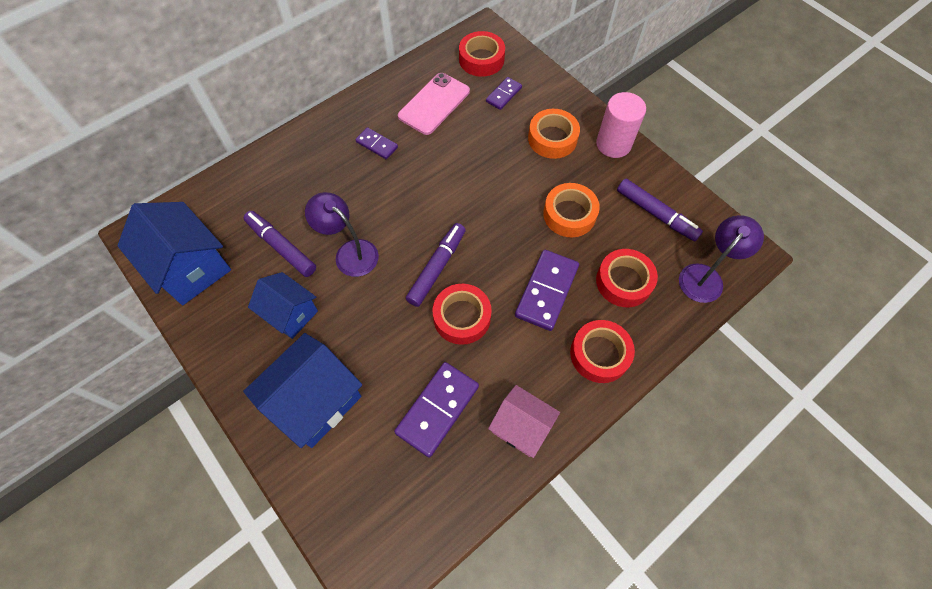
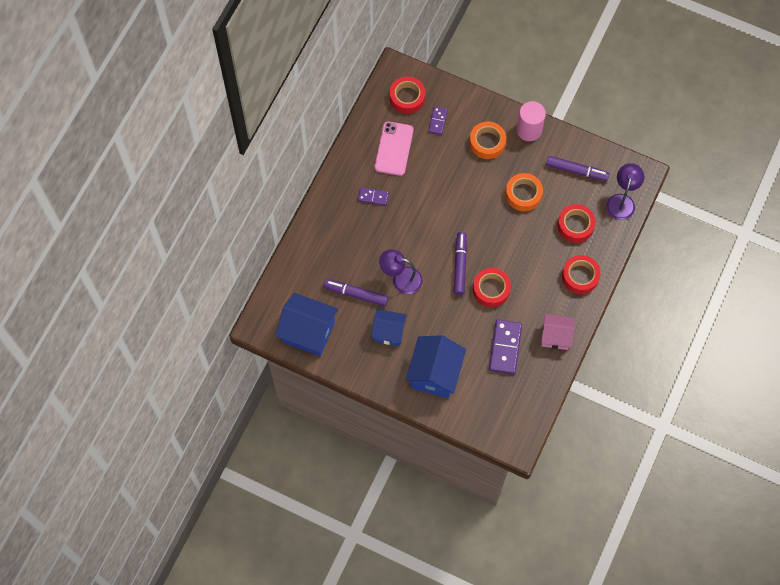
camera: 25 degrees left, 5 degrees up
(547, 291) = (533, 251): purple domino -> none

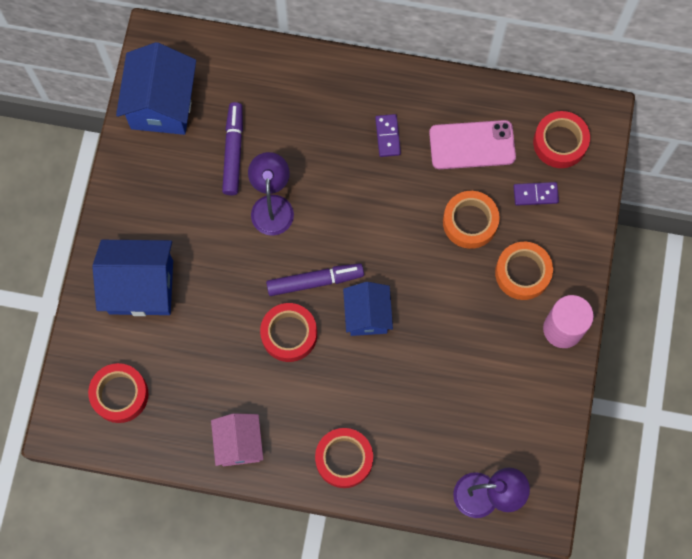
camera: 75 degrees right, 5 degrees up
(388, 332) = (188, 209): blue house -> blue house (367, 315)
(505, 347) = (204, 375): purple domino -> none
(523, 194) = (454, 345): orange tape -> orange tape (470, 222)
(575, 225) = (425, 433): red tape -> red tape (120, 394)
(576, 171) = (516, 415): purple marker -> none

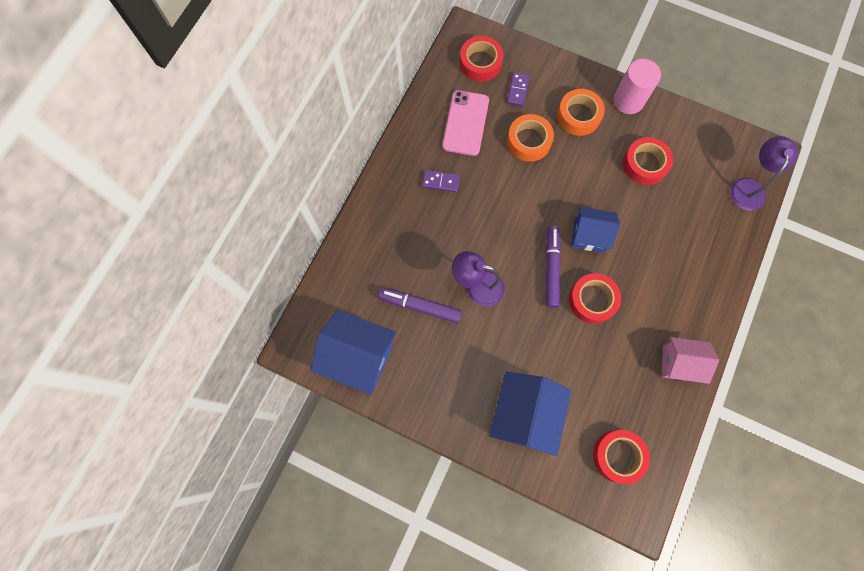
camera: 75 degrees left, 0 degrees up
(344, 459) = (704, 283): red tape -> red tape (645, 164)

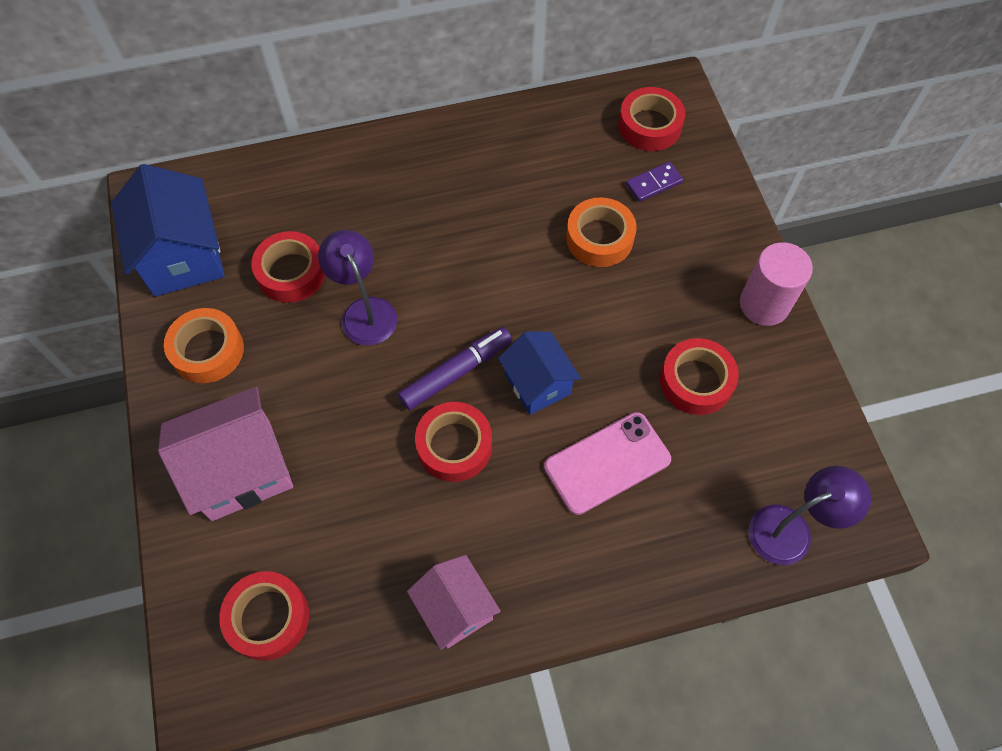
camera: 50 degrees right, 10 degrees down
(420, 306) = (291, 272): purple marker -> red tape
(441, 182) = (462, 189): purple domino -> none
(466, 123) = (559, 163): pink phone -> pink phone (607, 463)
(524, 415) = (241, 470): blue house -> pink house
(578, 116) = (686, 266): orange tape -> orange tape (207, 350)

